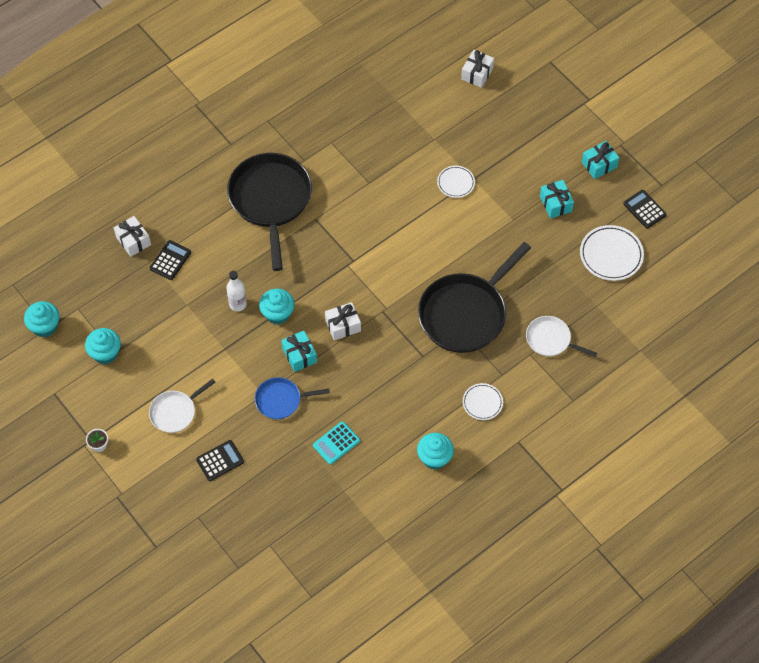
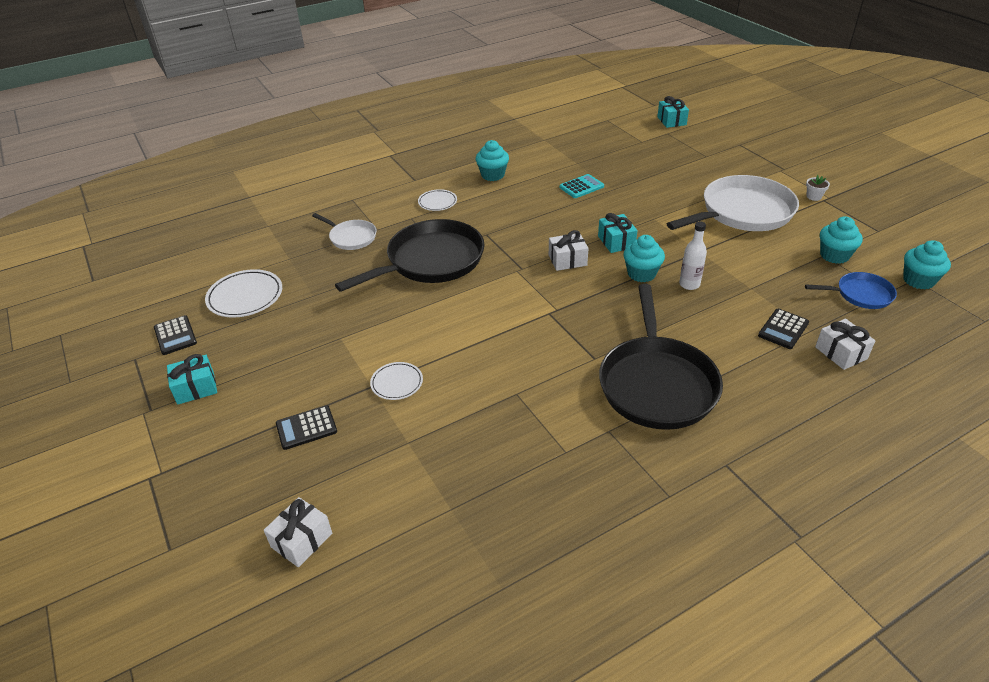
camera: 170 degrees left, 20 degrees down
(175, 412) = (743, 212): white pan -> white pan, size x1.97
(220, 461) = (691, 183): black calculator -> black calculator (306, 428)
(281, 400) = (635, 214): blue pan -> blue pan (861, 294)
(555, 204) = (278, 349): turquoise gift -> turquoise gift (671, 121)

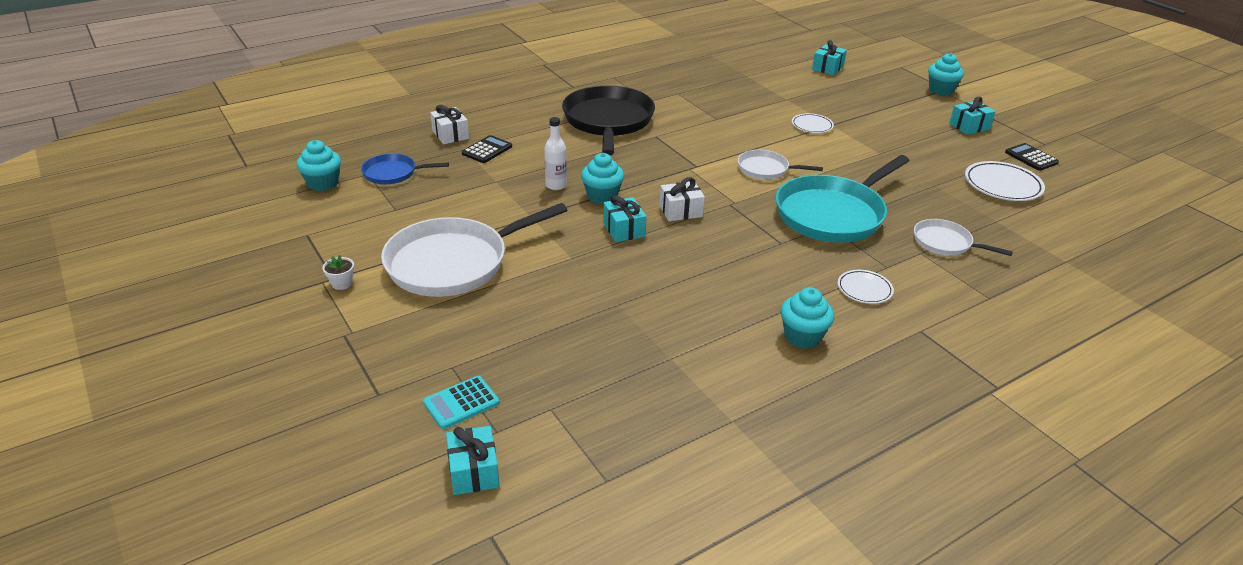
camera: 175 degrees right, 5 degrees down
(301, 540) = (827, 68): white gift -> turquoise gift
(306, 428) = (863, 106): black calculator -> none
(431, 261) = (832, 214): black pan -> turquoise pan
(476, 310) = (765, 169): none -> white pan
(581, 187) = (663, 309): turquoise calculator -> turquoise calculator (461, 403)
(834, 255) = (385, 208): turquoise cupcake -> turquoise cupcake (941, 90)

